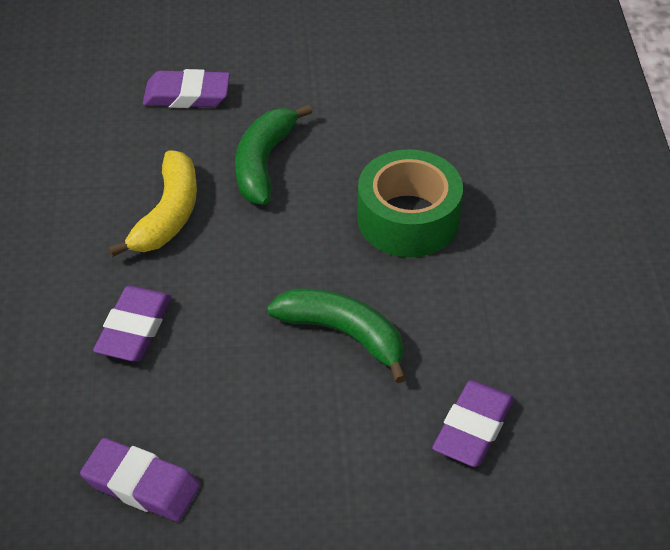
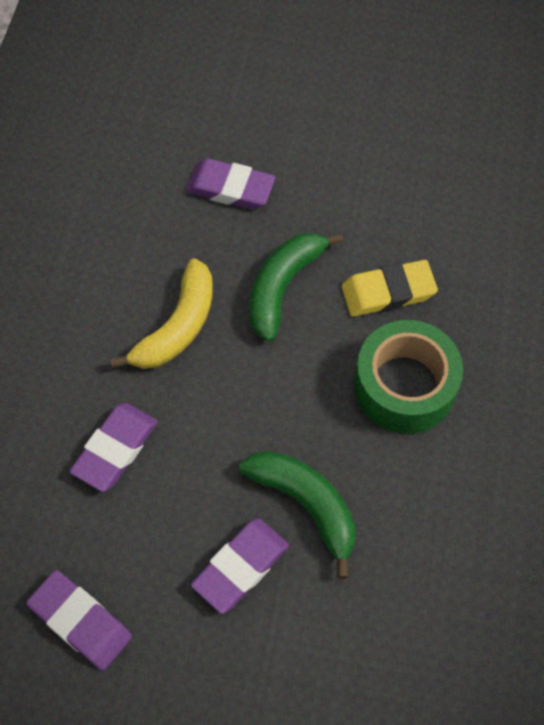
camera: 15 degrees right, 15 degrees up
(367, 148) = (388, 292): none -> yellow eraser
(473, 428) = (398, 642): purple eraser -> purple eraser (240, 567)

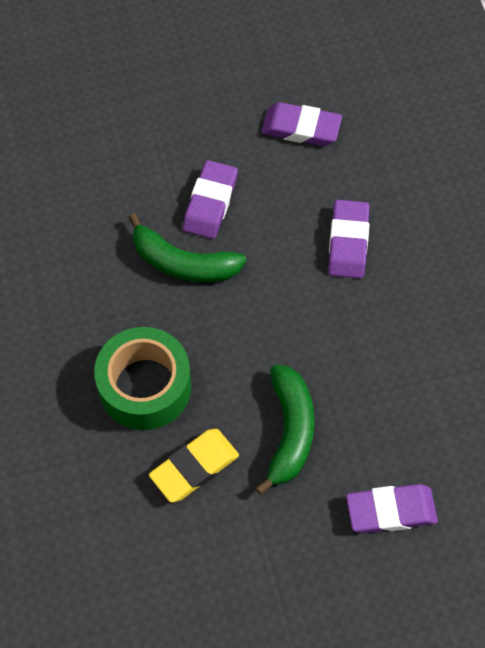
camera: 155 degrees right, 0 degrees up
(178, 327) = (359, 356): yellow banana -> none

